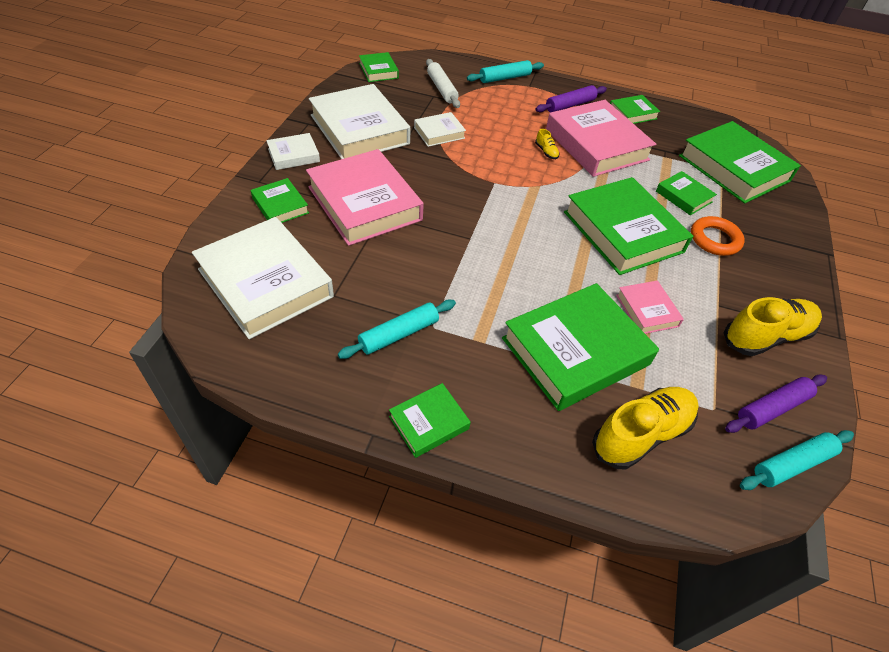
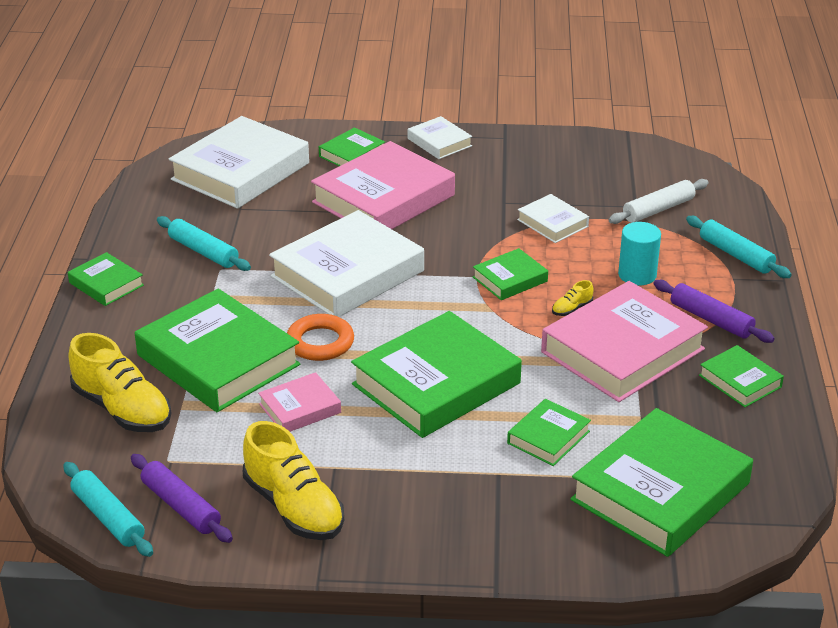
camera: 80 degrees right, 15 degrees down
(359, 129) = (517, 170): white book -> white book (347, 274)
(378, 71) = (660, 158): green book -> green book (510, 279)
(514, 117) = (637, 275): none -> turquoise cylinder
(714, 239) = (465, 467): orange ring -> orange ring (320, 342)

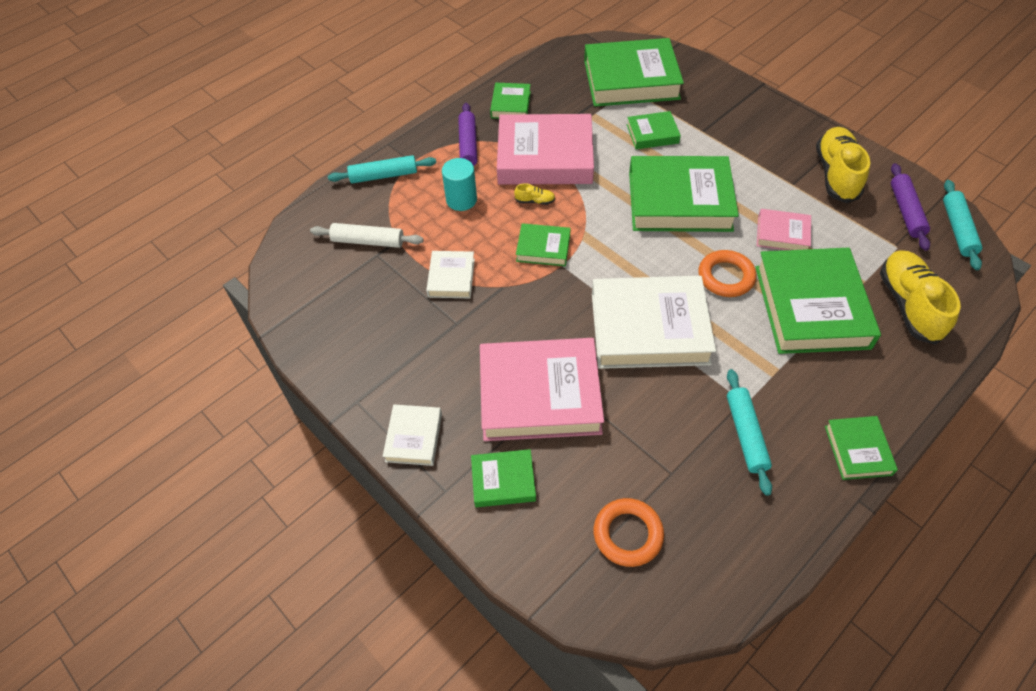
camera: 135 degrees left, 20 degrees up
(240, 171) = (628, 534): white book -> orange ring
(735, 255) = (383, 176): turquoise rolling pin -> turquoise rolling pin turned 75 degrees clockwise

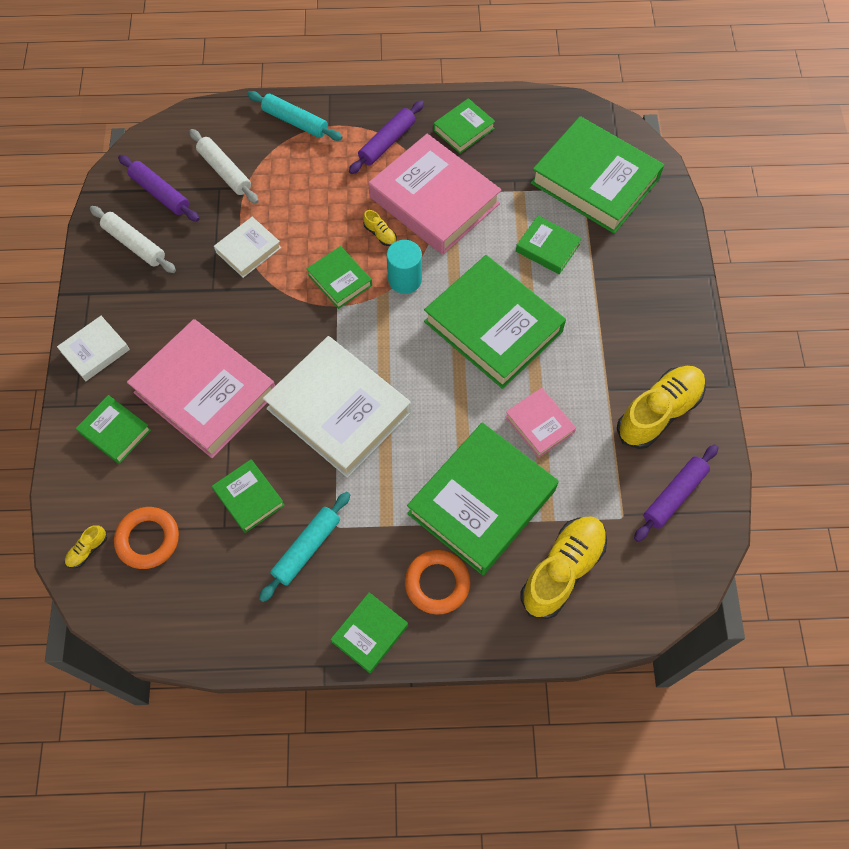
camera: 40 degrees right, 10 degrees up
(332, 291) = (160, 193): none -> purple rolling pin
(354, 339) = (135, 244): none -> white rolling pin
(461, 200) = (327, 189): turquoise cylinder -> turquoise cylinder (405, 279)
(591, 587) = (88, 550): none -> yellow shoe
(663, 437) = (249, 498): none -> green book
(726, 277) = (447, 420): orange ring -> orange ring (437, 583)
(958, 229) = (698, 549): turquoise rolling pin -> none

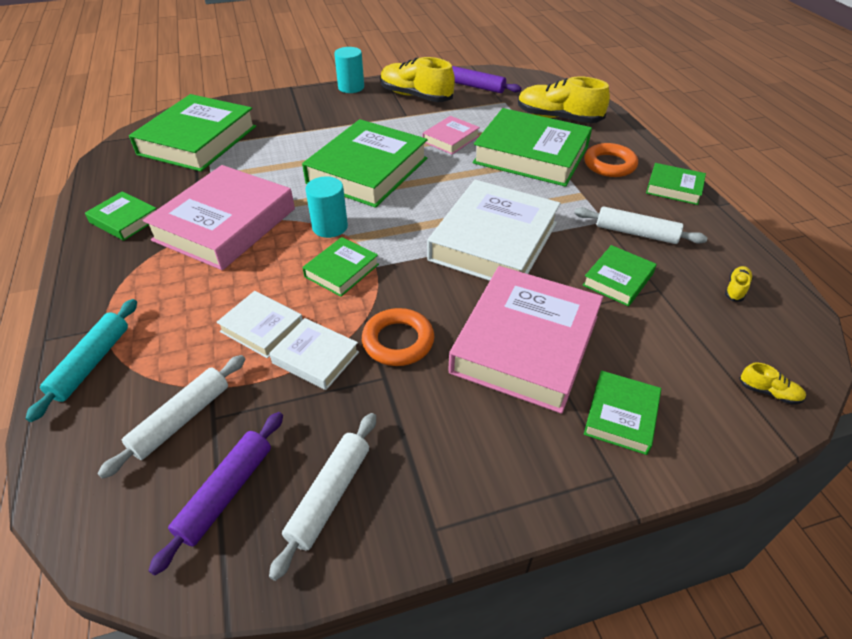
camera: 105 degrees left, 20 degrees down
(95, 351) = (524, 482): white book -> white book (262, 328)
(148, 539) = (715, 343): orange ring -> orange ring (398, 341)
(306, 548) = (636, 233): turquoise rolling pin -> white rolling pin
(380, 234) = (275, 253): yellow shoe -> yellow shoe (736, 289)
(387, 142) = (139, 272): purple rolling pin -> none
(547, 248) = (276, 154): green book -> none
(698, 342) = (351, 87): none -> turquoise cylinder

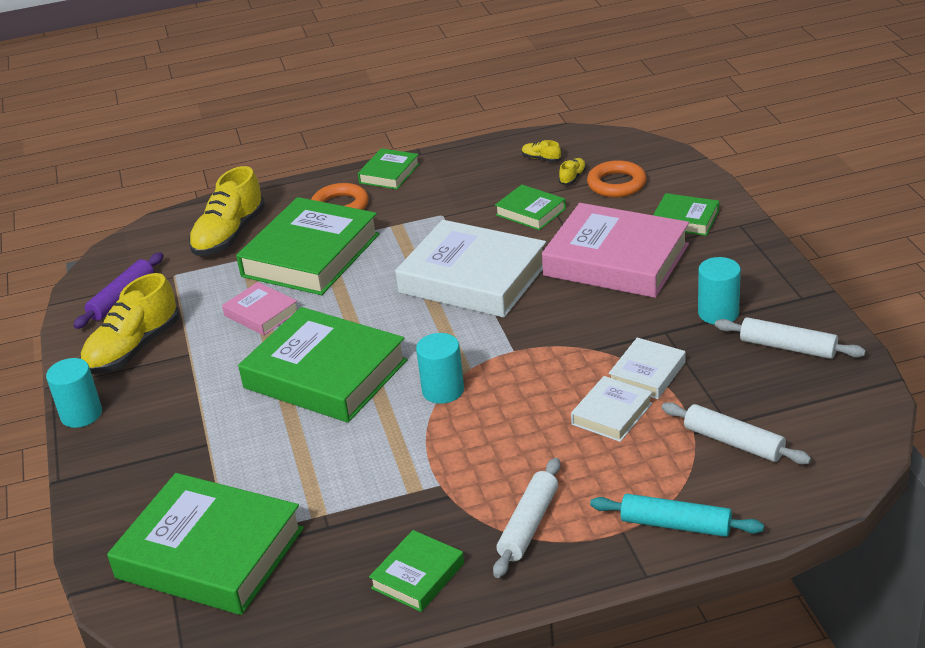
camera: 85 degrees left, 10 degrees down
(225, 224) = (433, 477): pink book -> none
(226, 493) = (799, 400): purple rolling pin -> none
(341, 270) = (521, 372): green book -> none
(398, 341) = (620, 327): orange ring -> orange ring (616, 184)
(412, 430) = (718, 313): none -> turquoise cylinder
(636, 233) = (463, 199): white rolling pin -> white rolling pin (529, 525)
(768, 392) = (652, 159): yellow shoe -> yellow shoe (572, 177)

